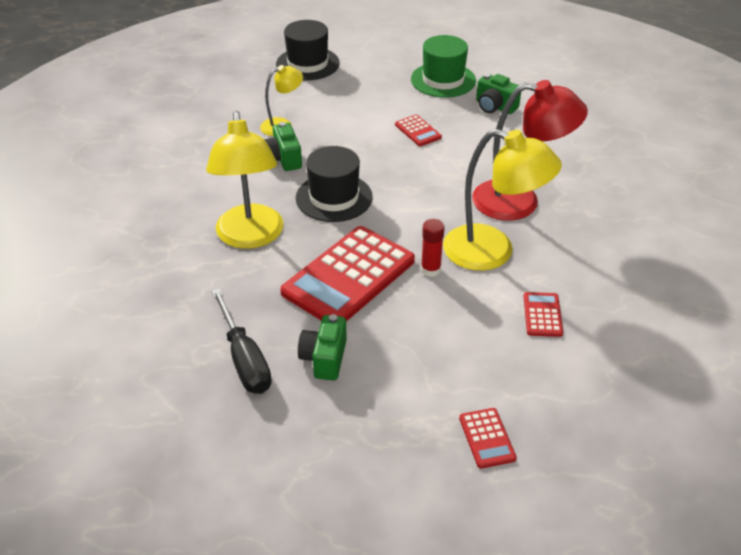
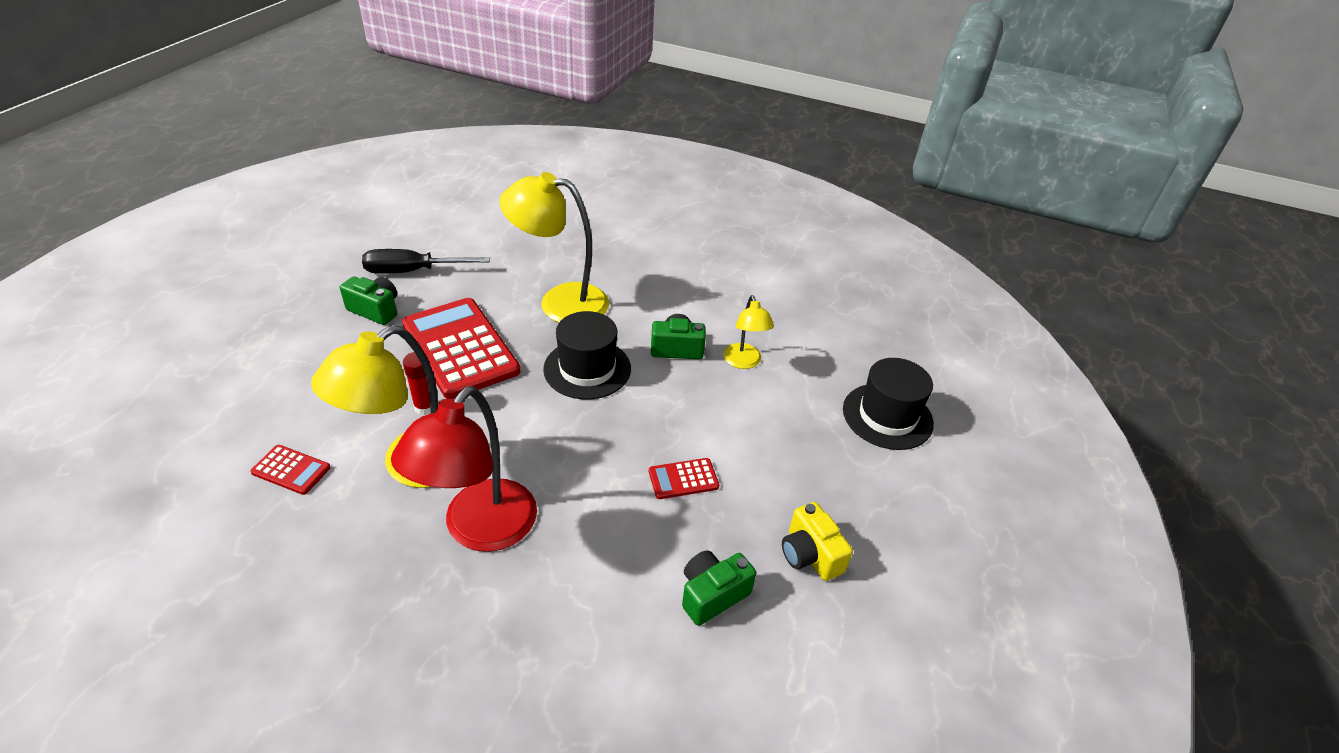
camera: 105 degrees right, 0 degrees up
(443, 80) = (810, 555): green hat -> yellow camera
(486, 438) = (204, 374): red calculator -> none

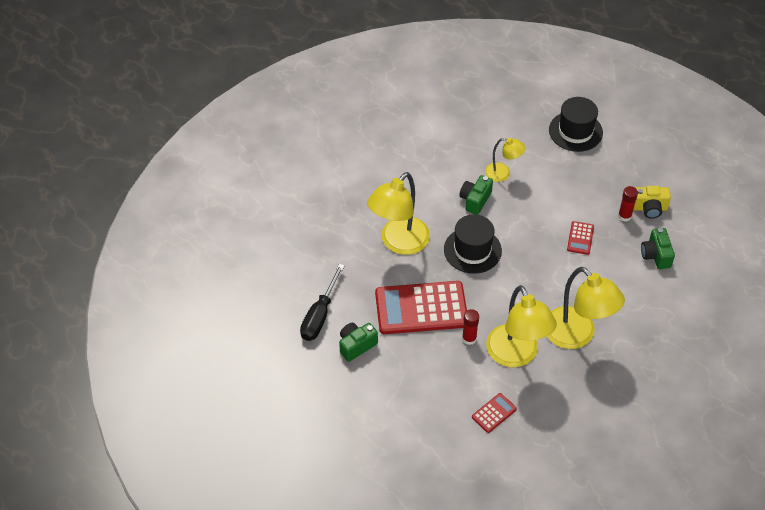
camera: 60 degrees left, 10 degrees up
(480, 530) = (577, 336): red lamp -> yellow lamp
(768, 524) = (624, 216): none -> red glue stick

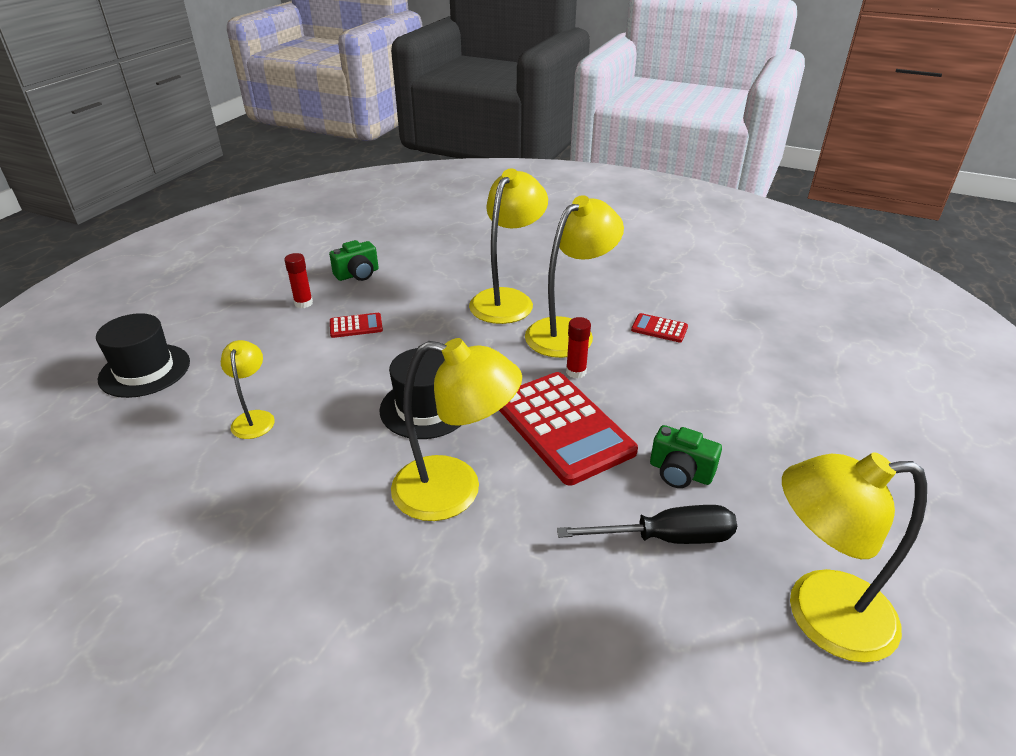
camera: 115 degrees left, 15 degrees down
(247, 349) = (819, 614): none -> yellow lamp
(475, 200) = (323, 432): green camera -> none
(649, 208) = (283, 290): yellow camera -> none

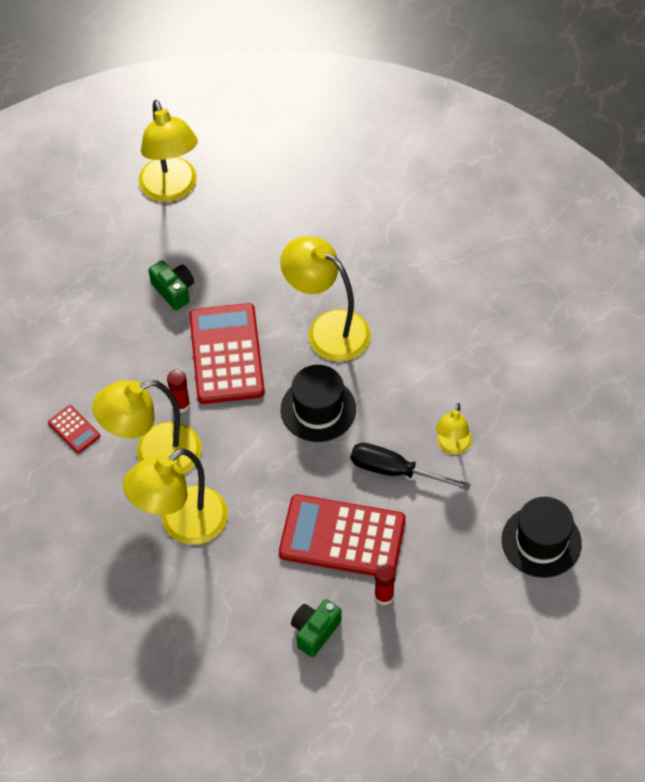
camera: 155 degrees left, 20 degrees up
(356, 326) = (342, 537): red calculator -> red calculator, size x2.28
(357, 274) = (315, 631): green camera -> green camera turned 45 degrees counterclockwise
(666, 538) = (217, 253): black screwdriver -> black screwdriver (395, 471)
(819, 614) = (171, 189): yellow lamp -> yellow lamp turned 45 degrees clockwise

